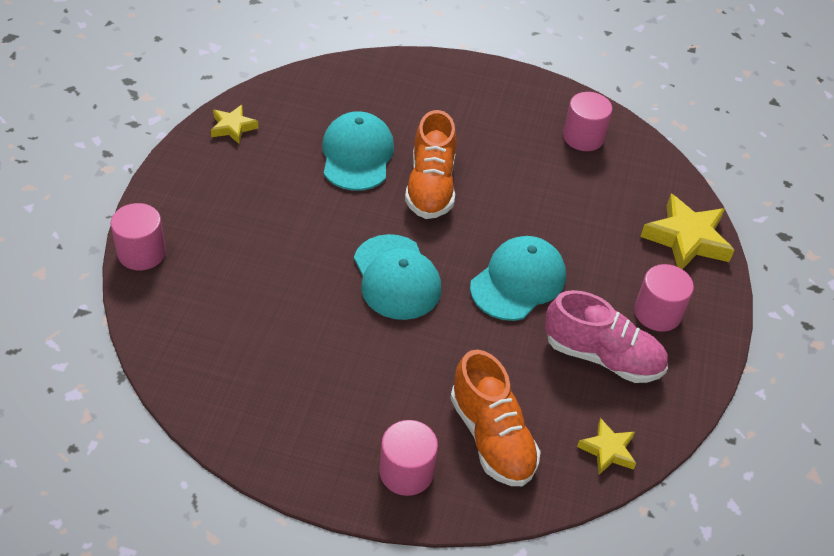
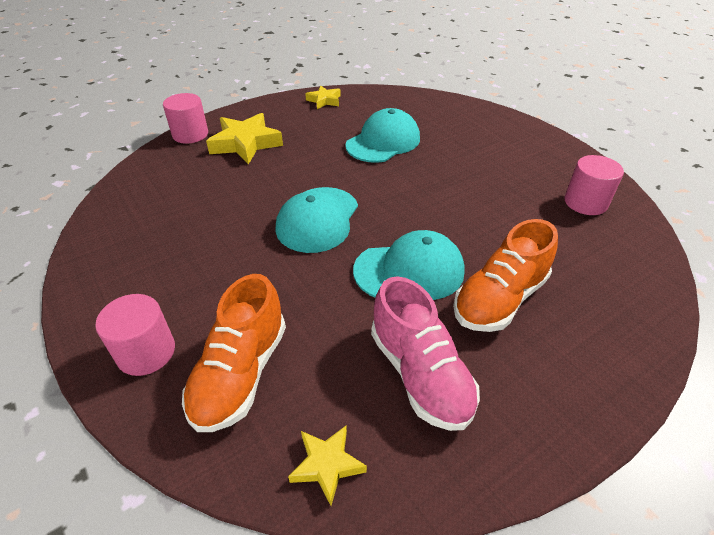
camera: 45 degrees right, 5 degrees down
(430, 187) = (413, 179): orange shoe -> orange shoe (499, 299)
(657, 313) = (522, 371): pink cylinder -> none
(686, 239) = (623, 325): yellow star -> yellow star (246, 143)

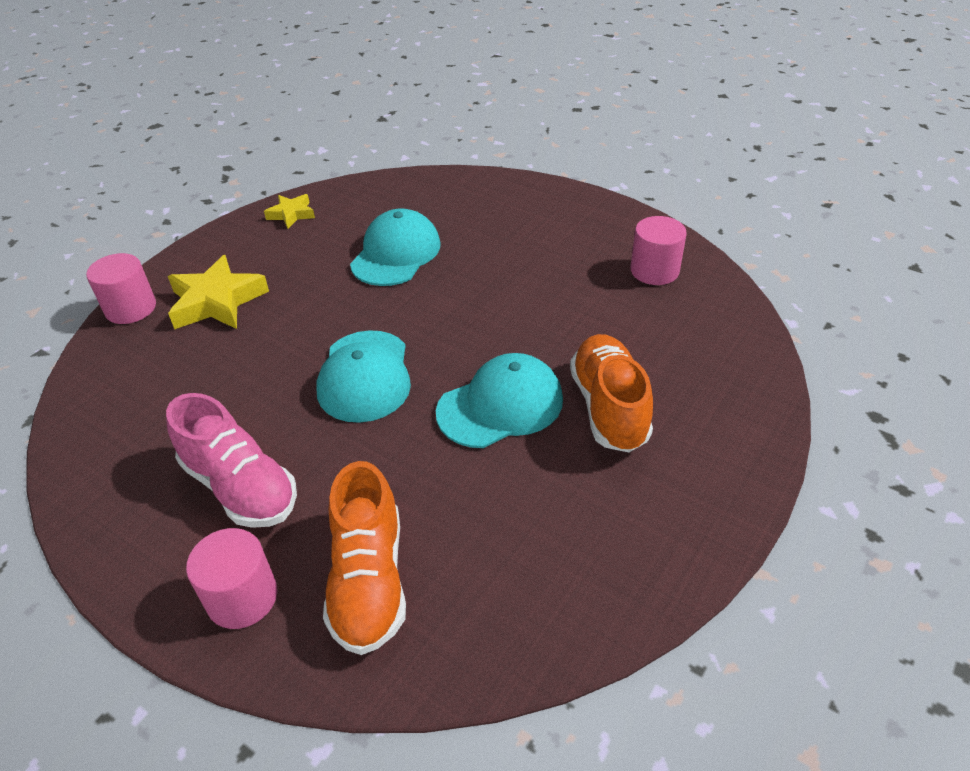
camera: 20 degrees left, 0 degrees up
(327, 465) = (510, 636): yellow star -> none
(420, 374) = (562, 513): pink shoe -> pink shoe (240, 487)
(499, 299) = (609, 407): orange shoe -> orange shoe turned 150 degrees clockwise

